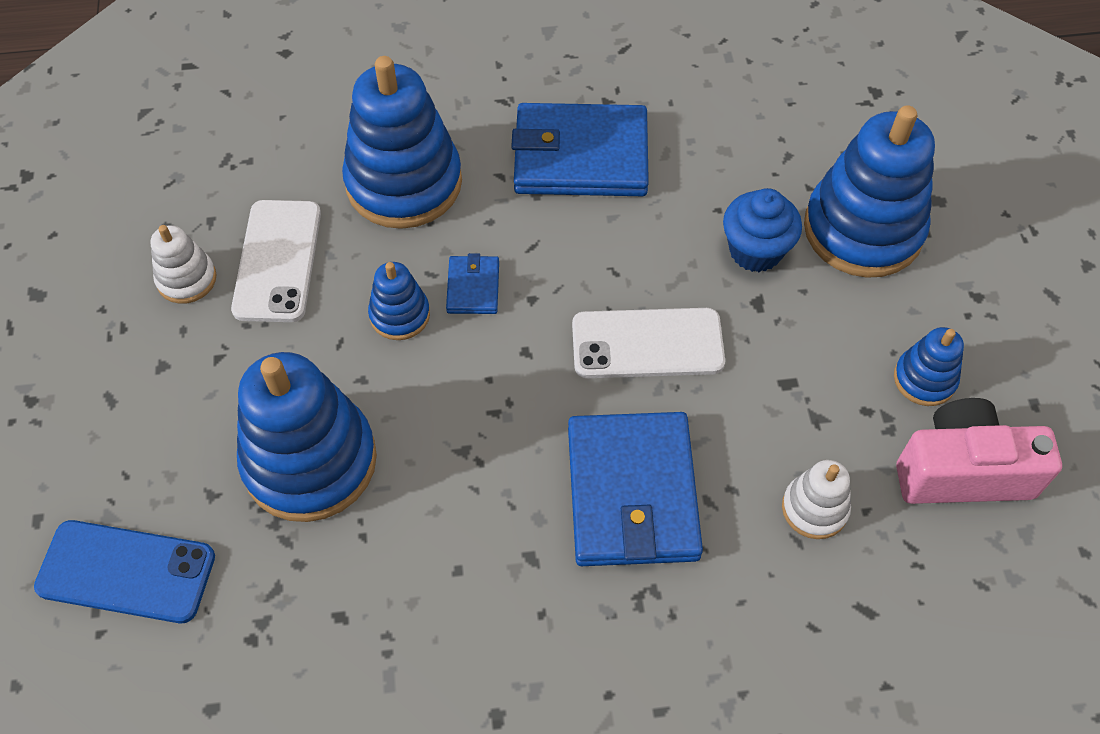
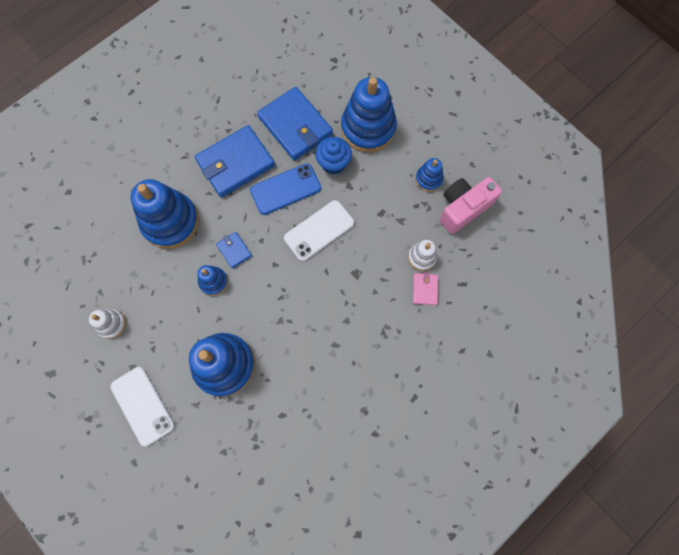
camera: 35 degrees left, 15 degrees up
(126, 571) = (187, 456): blue phone -> blue phone (285, 189)
(278, 261) = (144, 291): white phone -> white phone (142, 405)
(632, 492) = (354, 295): blue wallet -> blue wallet (295, 126)
(780, 571) = (425, 289): none -> pink wallet

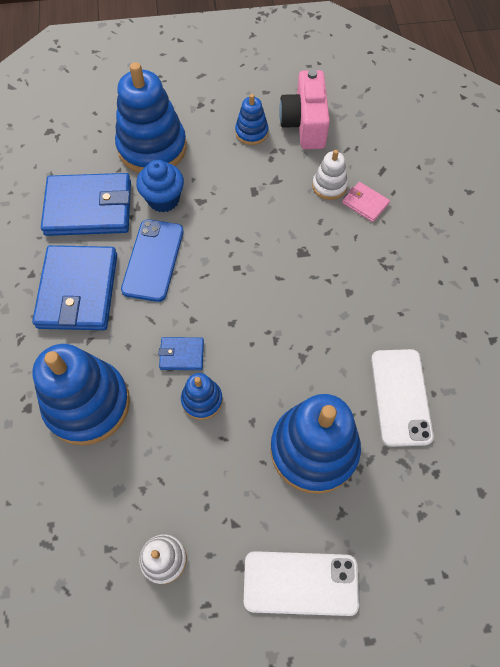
camera: 55 degrees left, 10 degrees down
(319, 230) = (227, 257): white phone -> white phone (401, 397)

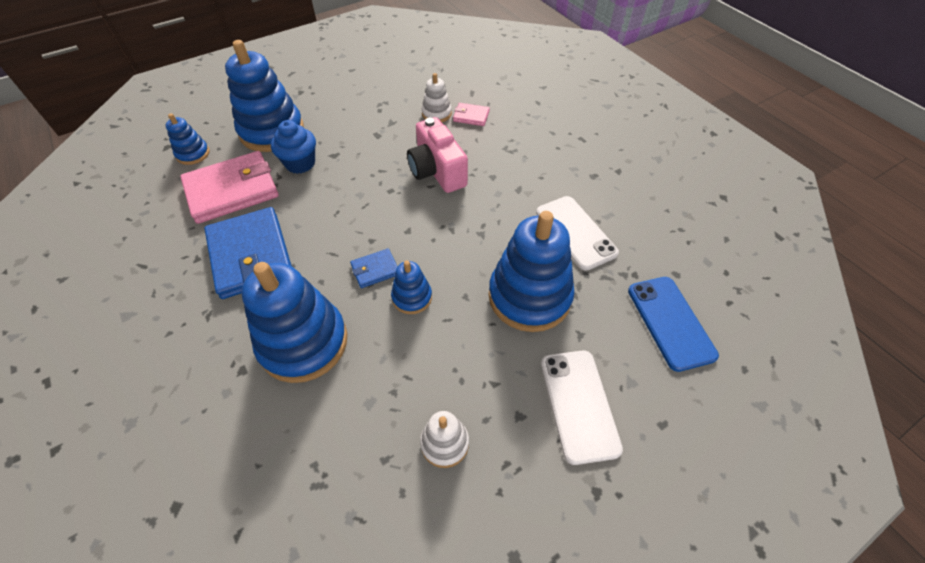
camera: 25 degrees left, 10 degrees down
(89, 208) = (232, 190): blue wallet -> pink wallet
(153, 260) = (312, 209): blue phone -> blue phone (670, 322)
(251, 132) = (354, 98): blue stacking toy -> blue stacking toy (193, 154)
(300, 583) = (578, 405): white phone -> white phone turned 75 degrees counterclockwise
(305, 124) = (395, 81): pink camera -> pink camera (437, 171)

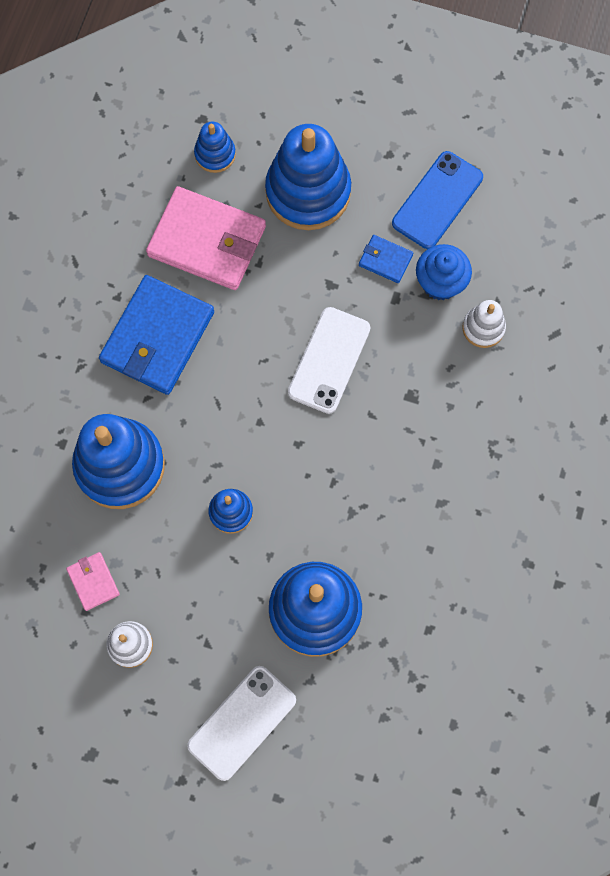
camera: 50 degrees right, 20 degrees up
(300, 163) = (291, 265): blue cupcake -> blue cupcake (440, 283)
(375, 270) = (232, 455): blue wallet -> blue wallet (385, 260)
(437, 171) = (396, 404): pink camera -> none
(471, 116) = (512, 367): pink wallet -> pink wallet (93, 582)
(575, 232) = (428, 599): white phone -> white phone (329, 360)
(670, 322) = (388, 750): blue phone -> blue phone (437, 200)

